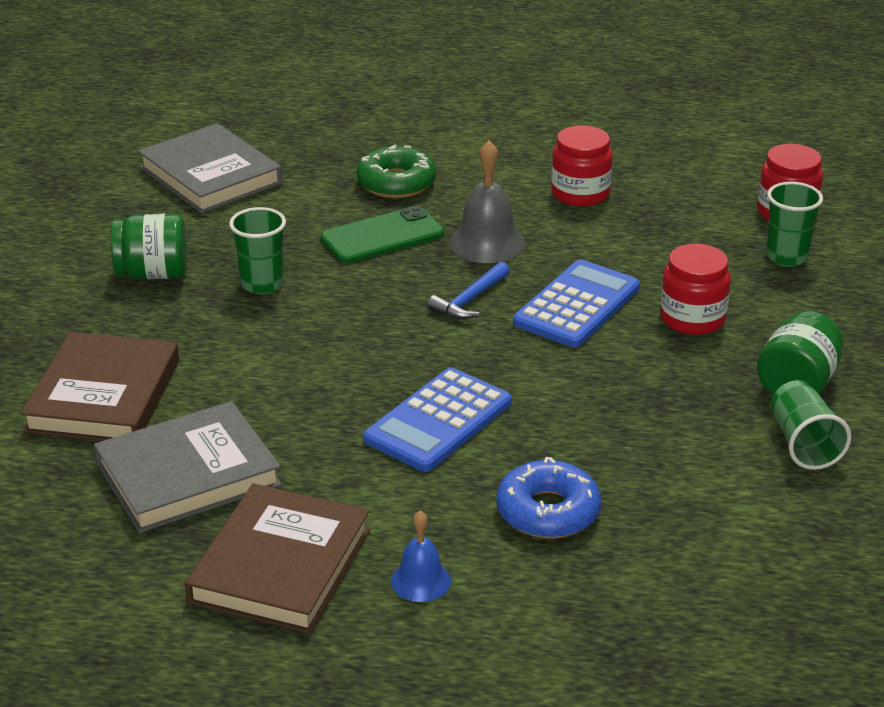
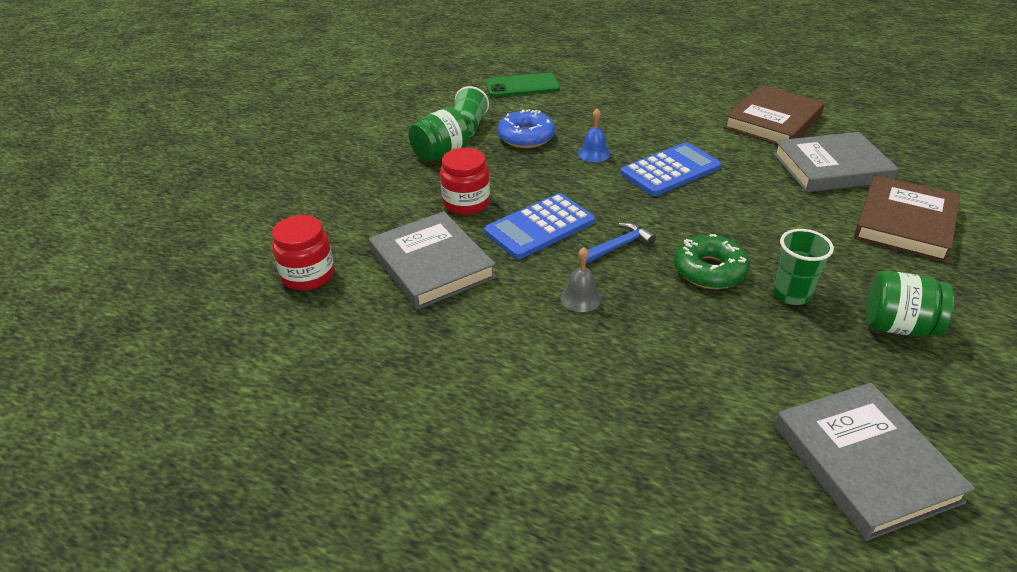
camera: 160 degrees left, 5 degrees up
(382, 236) = (674, 325): green phone -> green phone (522, 86)
(396, 183) = (643, 396): green donut -> green donut (709, 270)
(420, 581) = (701, 106): blue bell -> blue bell (594, 153)
(487, 242) = (581, 298): grey bell -> grey bell, size x0.61
(548, 511) = (625, 121): blue donut -> blue donut (526, 137)
(580, 193) = (464, 337): red jar -> none
(668, 244) = (432, 264): none -> grey book
(786, 257) = (354, 235): green cup -> none

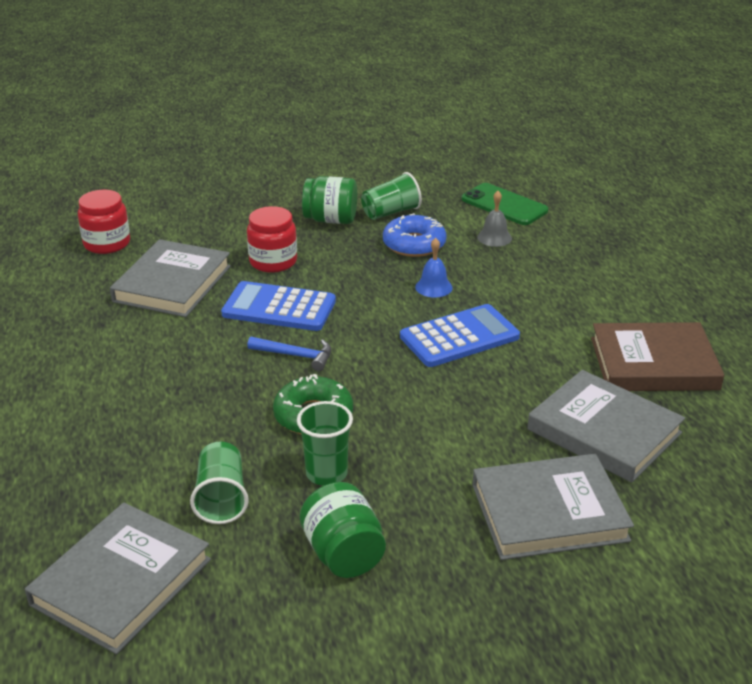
camera: 50 degrees right, 5 degrees down
(581, 298) = (201, 365): grey bell -> grey bell (494, 237)
(670, 170) = (459, 337): blue calculator -> blue calculator turned 45 degrees counterclockwise
(784, 360) = (221, 498): none -> green cup
(904, 223) = (549, 512): brown book -> grey book

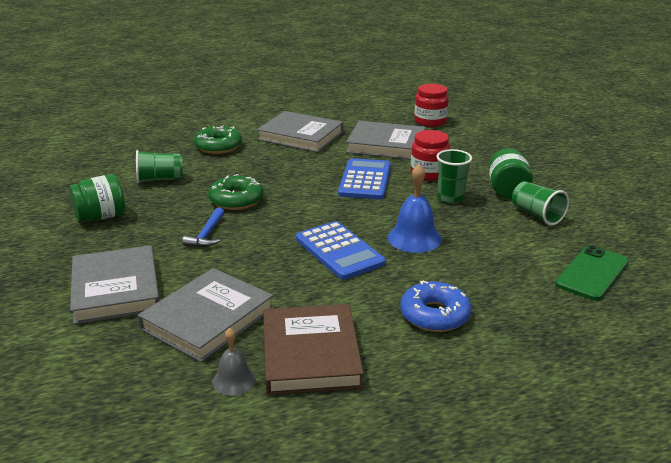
camera: 85 degrees right, 5 degrees down
(110, 438) = (218, 146): none -> green donut
(121, 582) = (101, 162): grey book -> grey book (300, 136)
(295, 356) = (305, 190): blue hammer -> blue hammer (207, 234)
(326, 473) = (175, 208): green cup -> green cup (450, 198)
(414, 244) = (484, 227): blue donut -> blue donut (434, 315)
(433, 287) = (414, 238): blue bell -> blue bell, size x1.64
(494, 237) = (518, 267): grey bell -> grey bell (234, 380)

